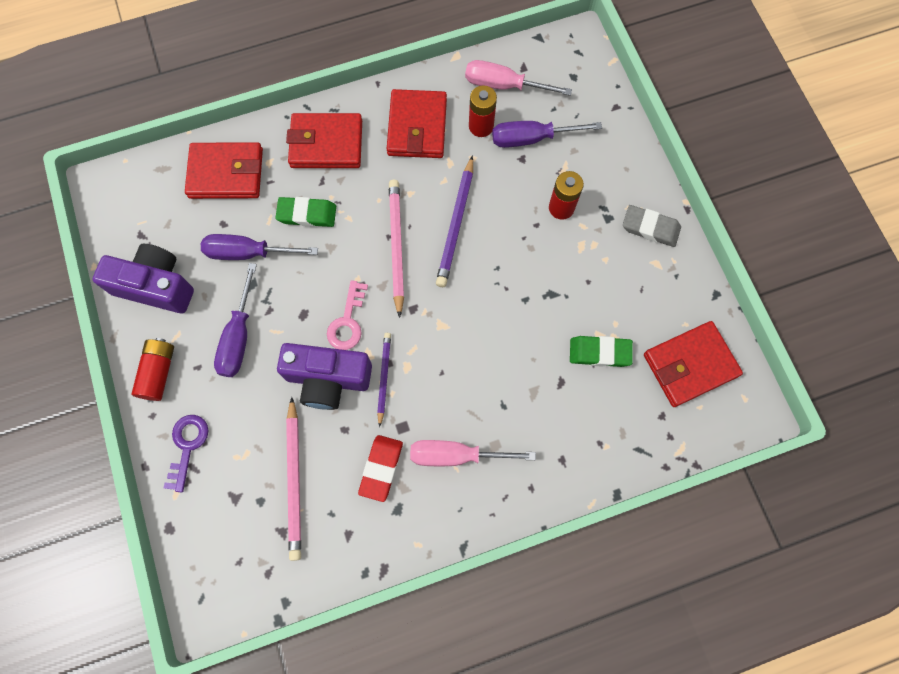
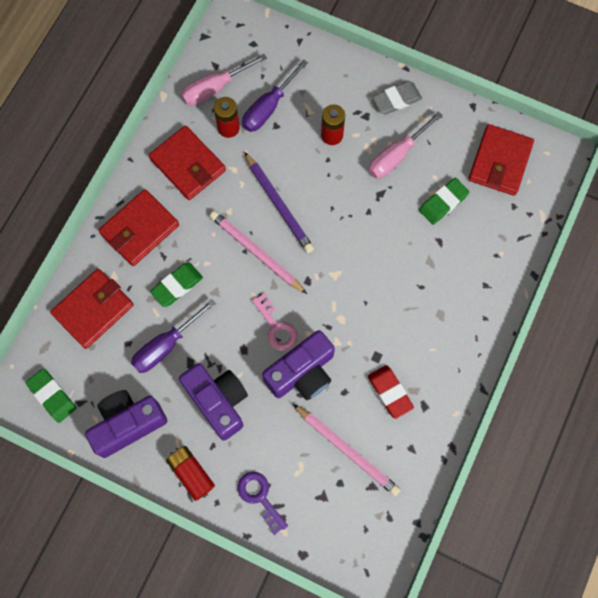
camera: 45 degrees left, 0 degrees up
(127, 210) = (52, 396): none -> green eraser
(239, 336) = (218, 401): purple screwdriver -> purple camera
(384, 377) = (334, 338): purple pencil -> none
(457, 455) = (425, 341): pink screwdriver -> pink screwdriver (397, 155)

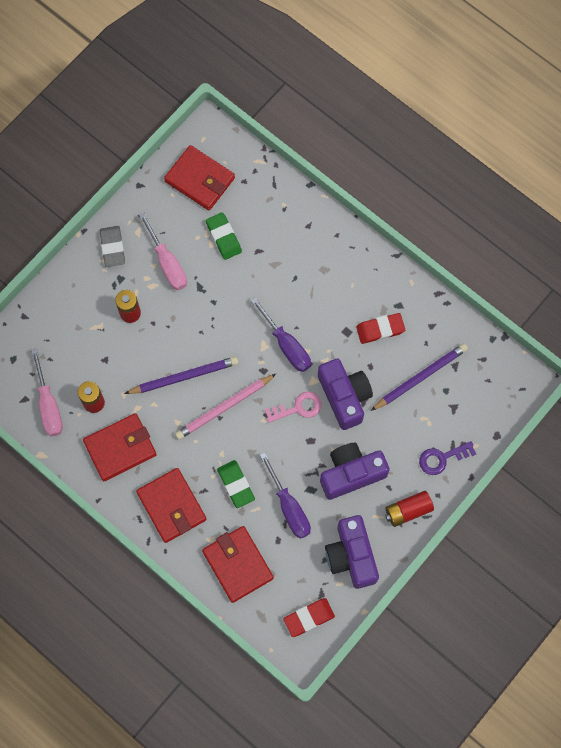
camera: 75 degrees left, 0 degrees up
(52, 396) = (309, 618): green eraser -> red eraser
(269, 107) = (84, 361): purple screwdriver -> purple screwdriver (286, 345)
(347, 450) = (420, 377): pink pencil -> purple pencil

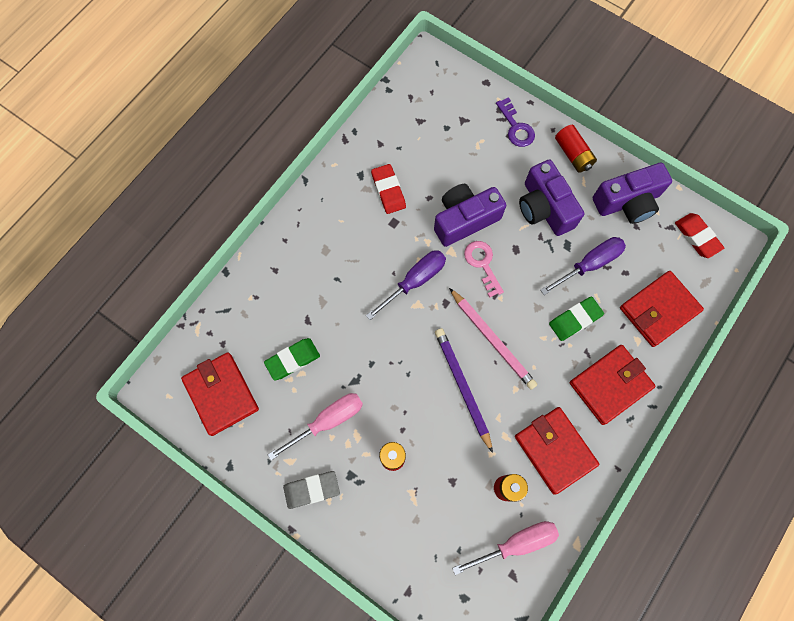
camera: 95 degrees left, 0 degrees up
(200, 179) = (221, 394): red wallet -> red wallet turned 60 degrees counterclockwise
(420, 377) = (435, 150): purple pencil -> none

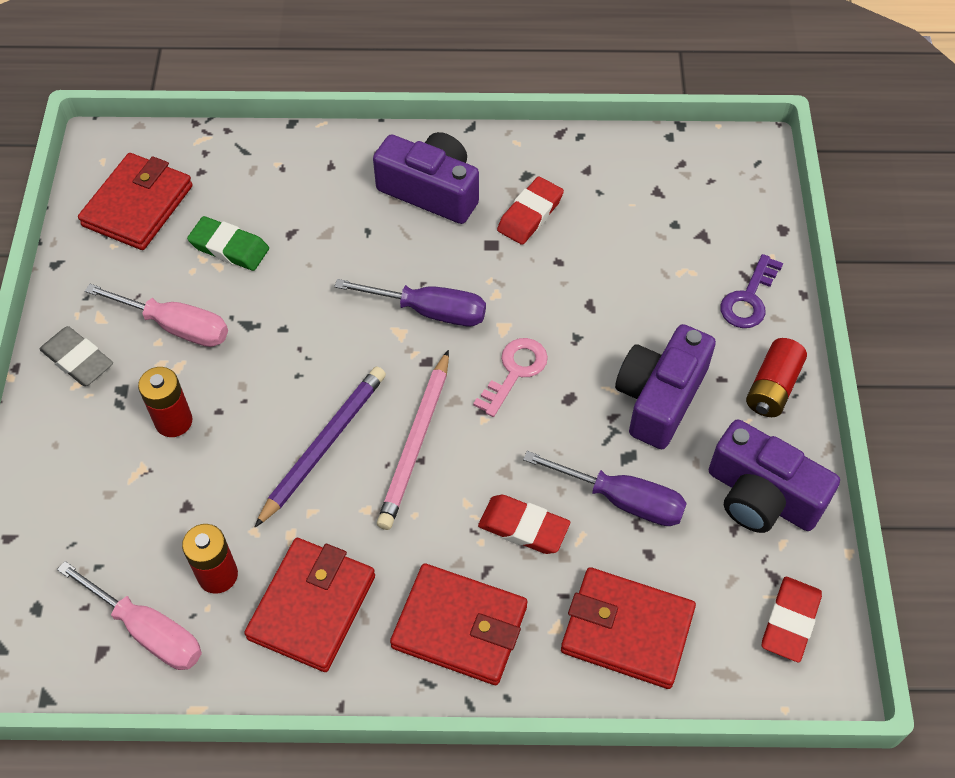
camera: 55 degrees right, 15 degrees down
(464, 220) = (561, 317): purple camera -> purple camera (431, 191)
(575, 320) = (523, 527): green eraser -> red eraser

